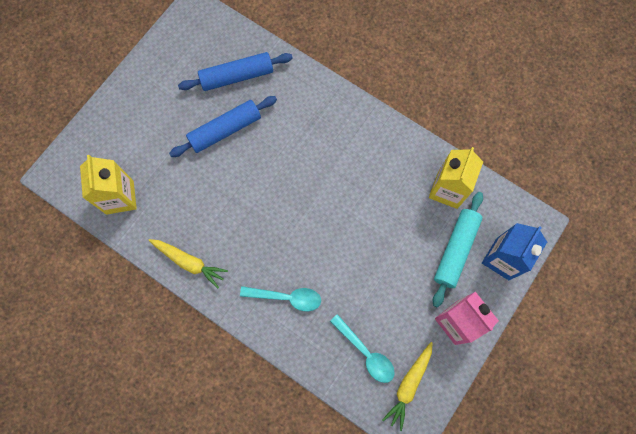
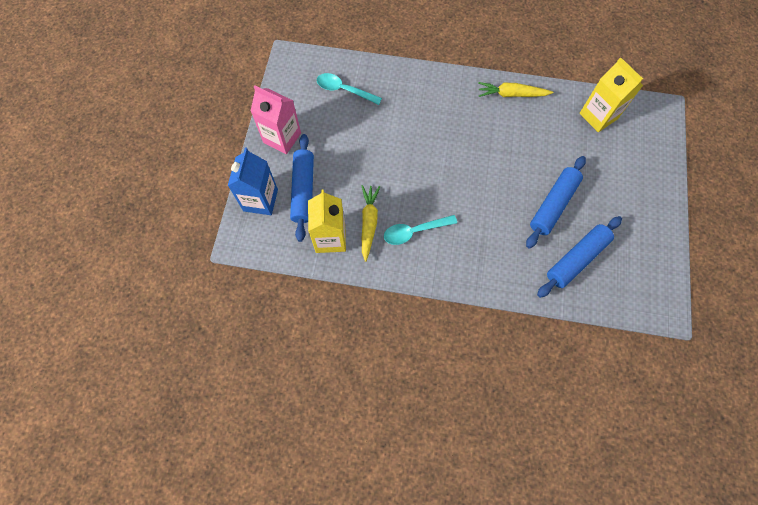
camera: 155 degrees right, 5 degrees down
(286, 297) = (423, 101): turquoise spoon -> turquoise spoon (415, 231)
(408, 385) = (302, 82): yellow carrot -> yellow carrot (369, 223)
(455, 250) = (303, 190): turquoise rolling pin -> blue rolling pin

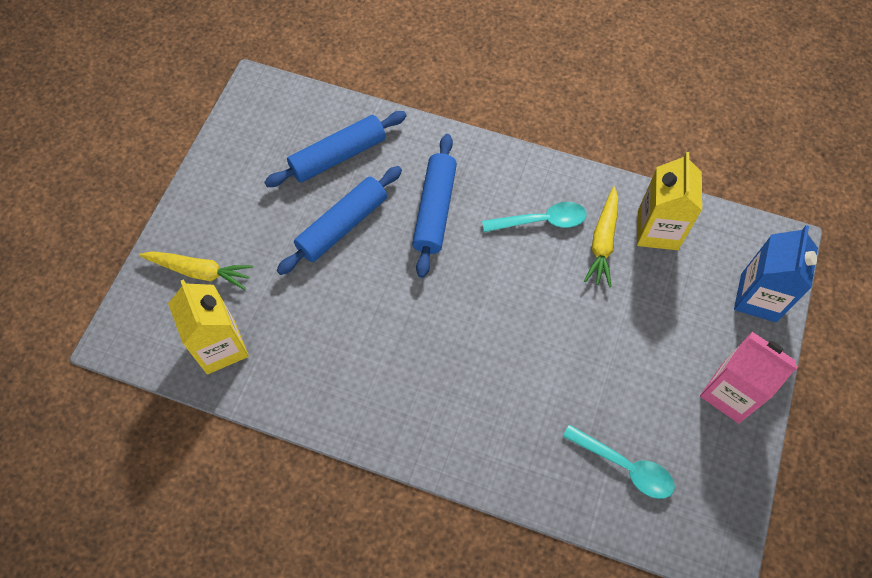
camera: 170 degrees left, 5 degrees down
(303, 190) = (695, 302): blue rolling pin -> blue rolling pin (435, 210)
(511, 94) = (344, 409): yellow carrot -> yellow carrot (200, 272)

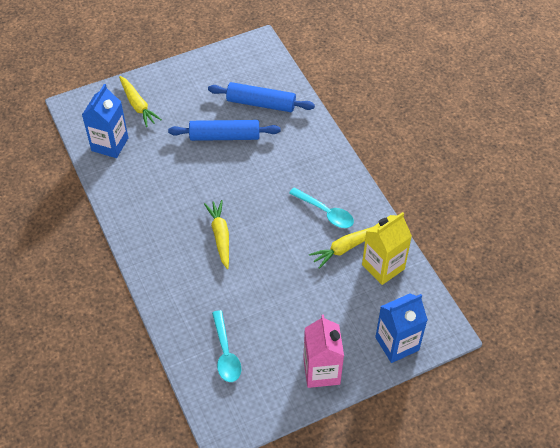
camera: 45 degrees right, 10 degrees down
(221, 347) = (110, 144): yellow carton -> blue carton
(435, 210) = (277, 164): blue rolling pin -> none
(469, 343) = (220, 236): none -> yellow carrot

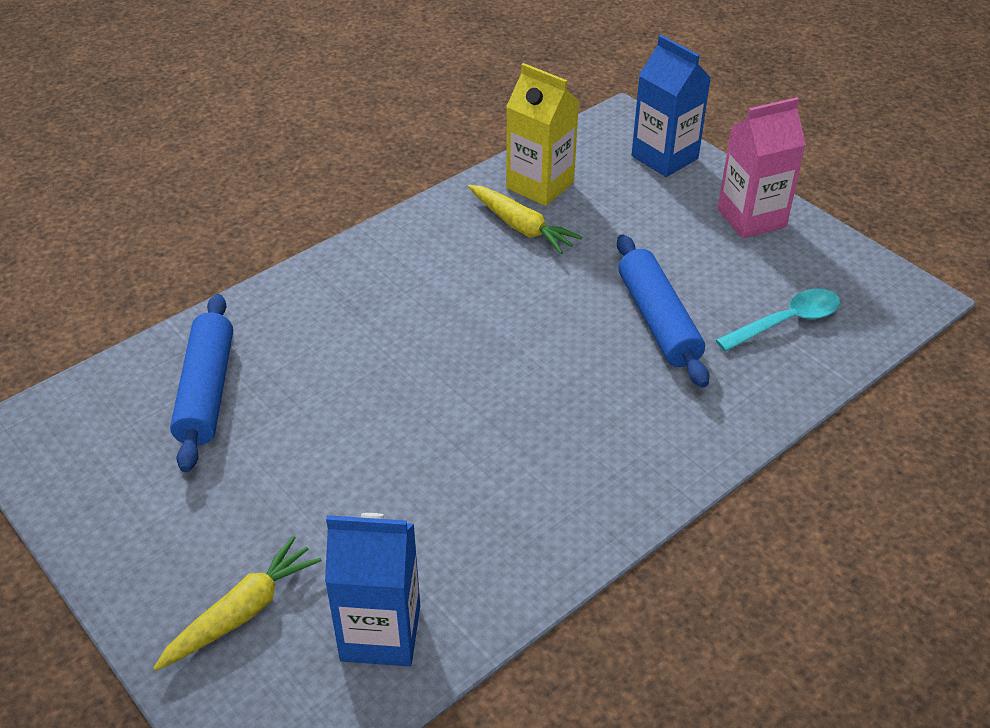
camera: 105 degrees left, 10 degrees down
(220, 236) = (561, 379): yellow carrot -> none
(224, 136) = (310, 428): blue rolling pin -> blue rolling pin (658, 320)
(325, 212) = (457, 259): turquoise spoon -> none

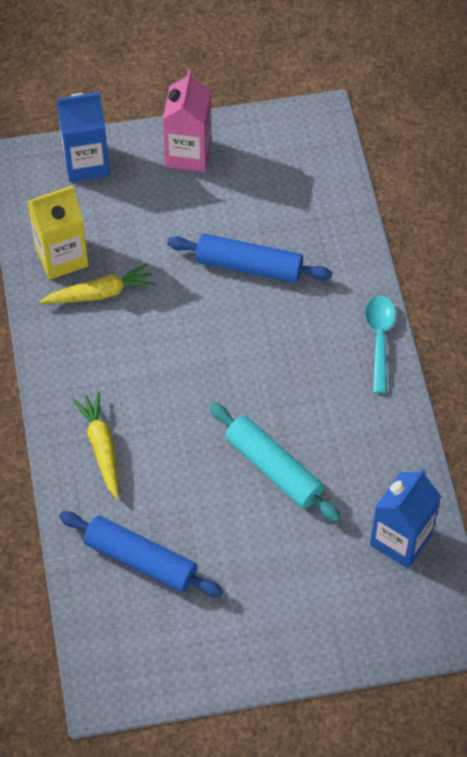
camera: 60 degrees left, 15 degrees up
(242, 612) = (343, 606): yellow carrot -> yellow carrot (101, 447)
(402, 455) = (273, 468): none -> turquoise rolling pin
(786, 322) = (297, 198): turquoise spoon -> turquoise spoon (379, 340)

